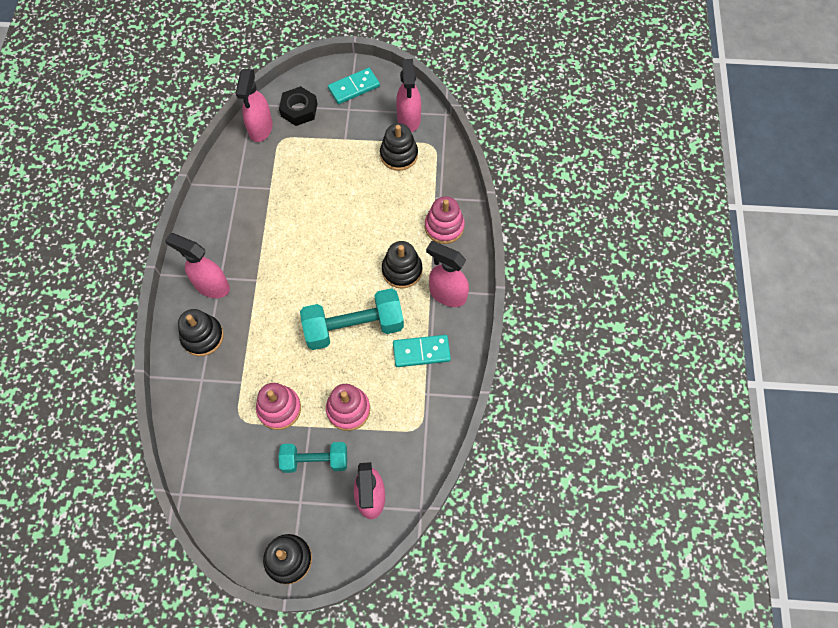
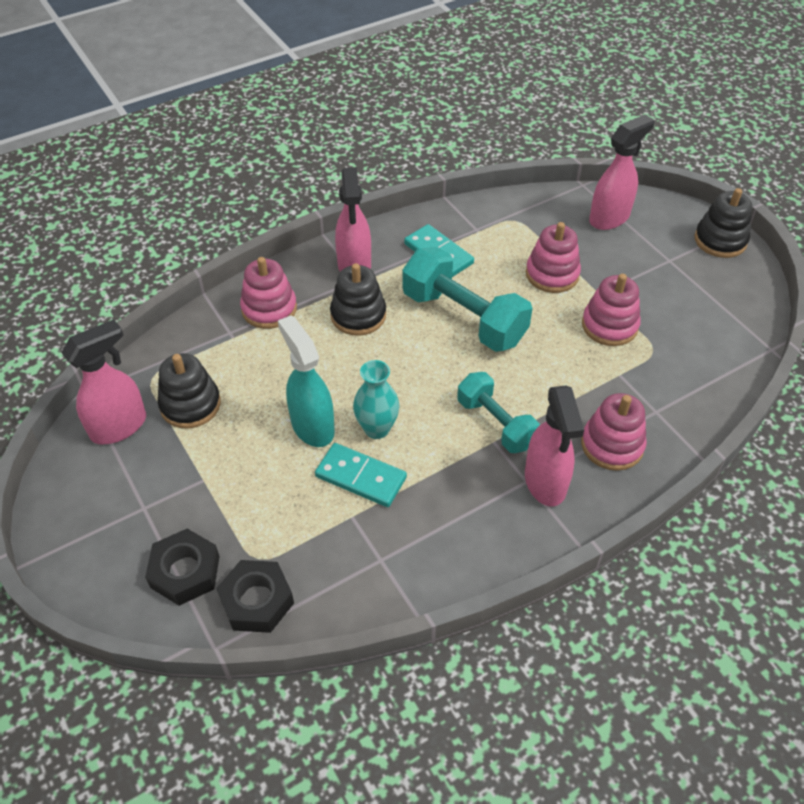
camera: 125 degrees left, 15 degrees down
(202, 337) = (612, 445): black stacking toy -> pink stacking toy
(260, 129) = (257, 601): pink spray bottle -> black nut
(311, 230) = (377, 429): none -> turquoise vase
(315, 460) = (624, 270): turquoise dumbbell -> turquoise dumbbell (496, 423)
(338, 201) = (312, 426): none -> turquoise spray bottle
(354, 87) = (95, 526): turquoise domino -> turquoise domino (360, 477)

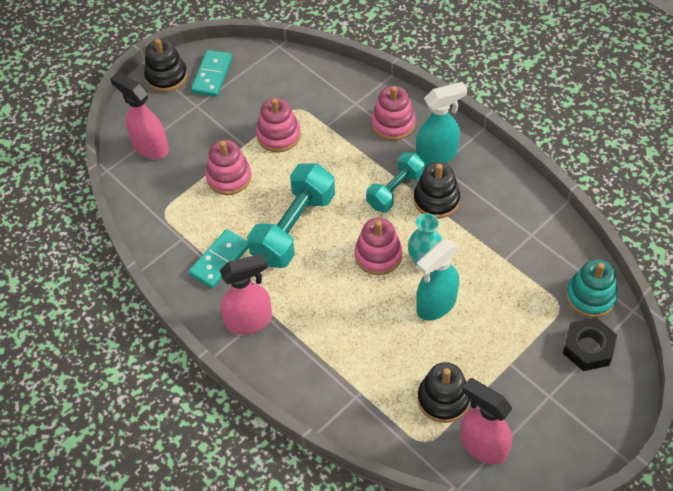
camera: 100 degrees left, 5 degrees up
(257, 601) = (590, 297): black nut -> turquoise stacking toy
(269, 309) = (319, 374): pink stacking toy -> pink stacking toy (378, 255)
(358, 315) = (310, 303): black stacking toy -> black stacking toy (436, 200)
(360, 477) = (471, 261): turquoise domino -> turquoise domino (212, 75)
(545, 483) = (437, 155): pink spray bottle -> turquoise spray bottle

